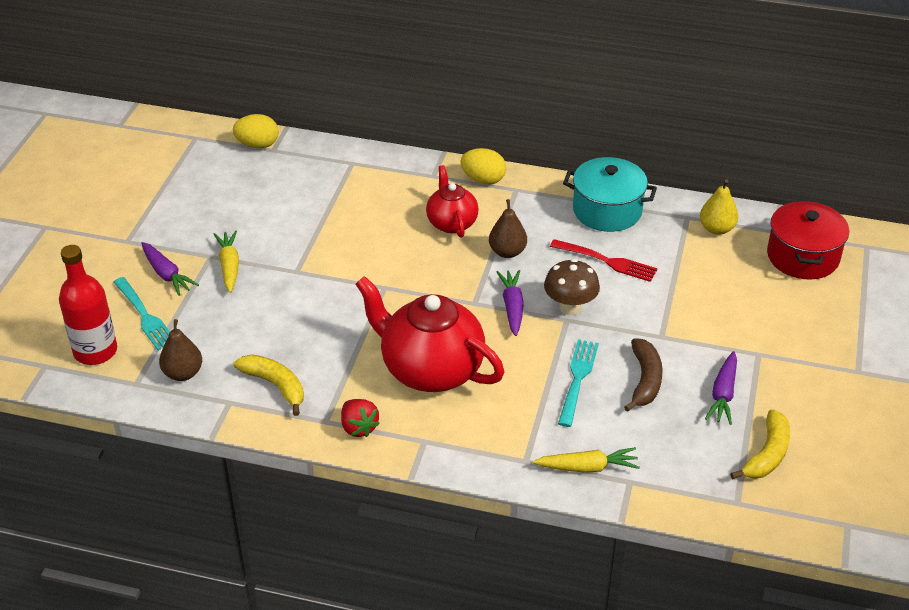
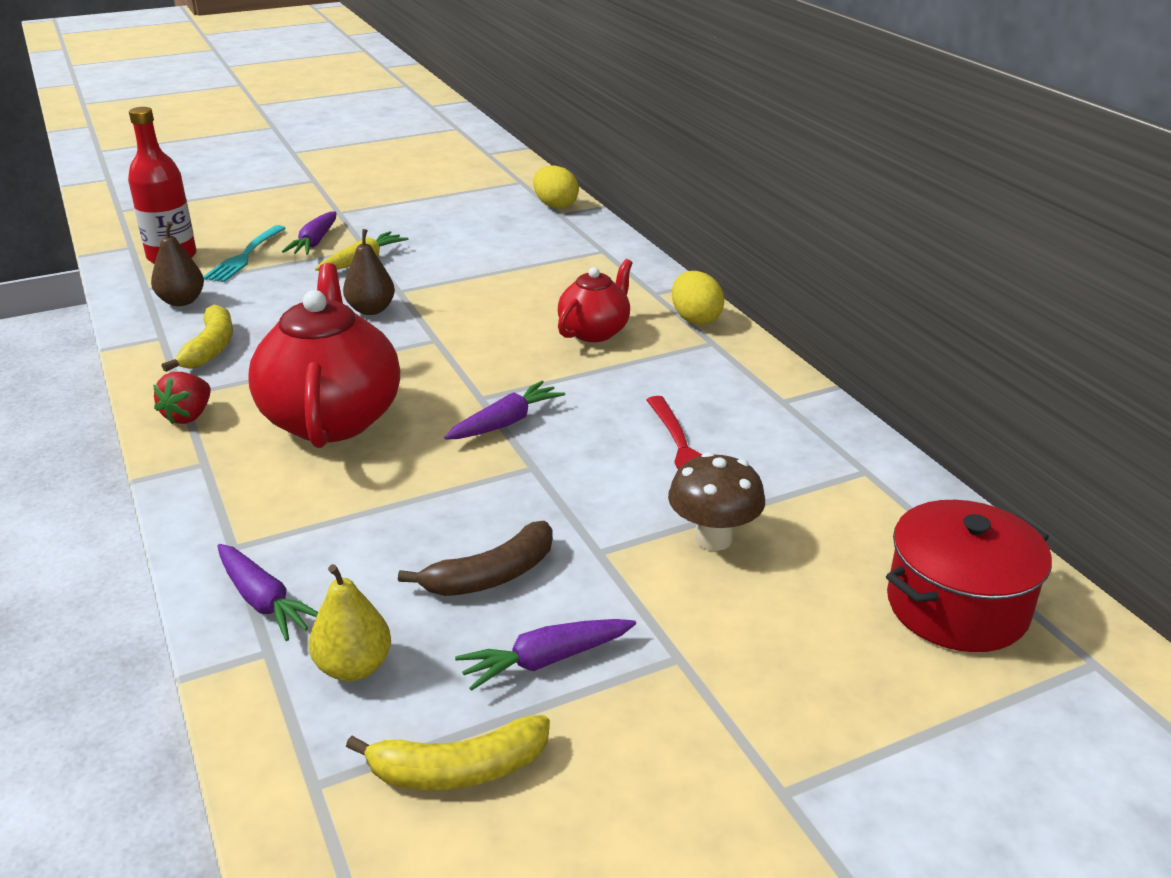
camera: 50 degrees right, 10 degrees down
(507, 252) = (597, 381): brown pear -> brown pear (371, 310)
(570, 307) = (558, 460): brown mushroom -> brown mushroom (713, 538)
(578, 380) = (429, 522): turquoise fork -> none
(587, 467) = (264, 601): yellow carrot -> purple carrot
(607, 210) = (776, 410): turquoise pot -> none
(716, 229) = (883, 503): yellow pear -> yellow pear (354, 667)

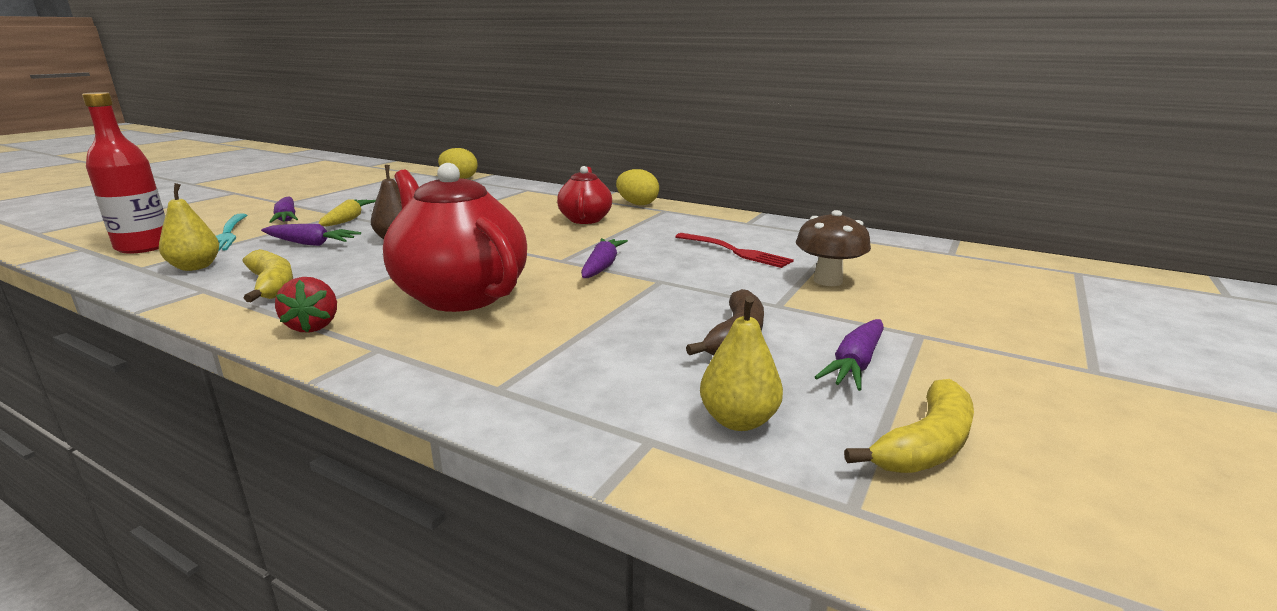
camera: 35 degrees left, 10 degrees down
(182, 301) = (195, 267): brown pear -> yellow pear
(264, 601) = (589, 411): purple carrot -> purple carrot (311, 243)
(957, 606) = (987, 271): red pot -> none

